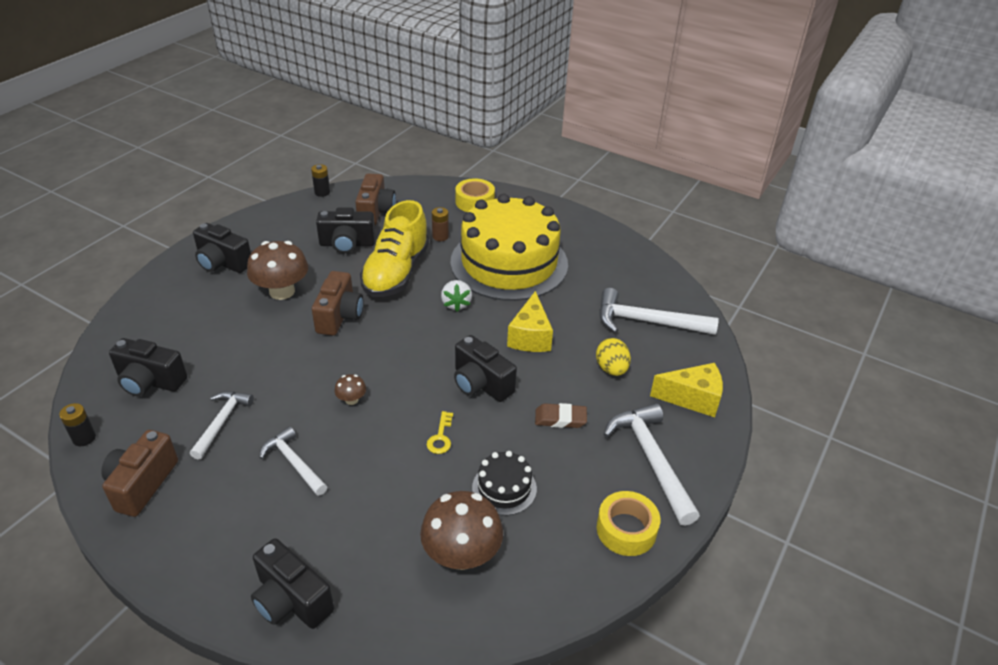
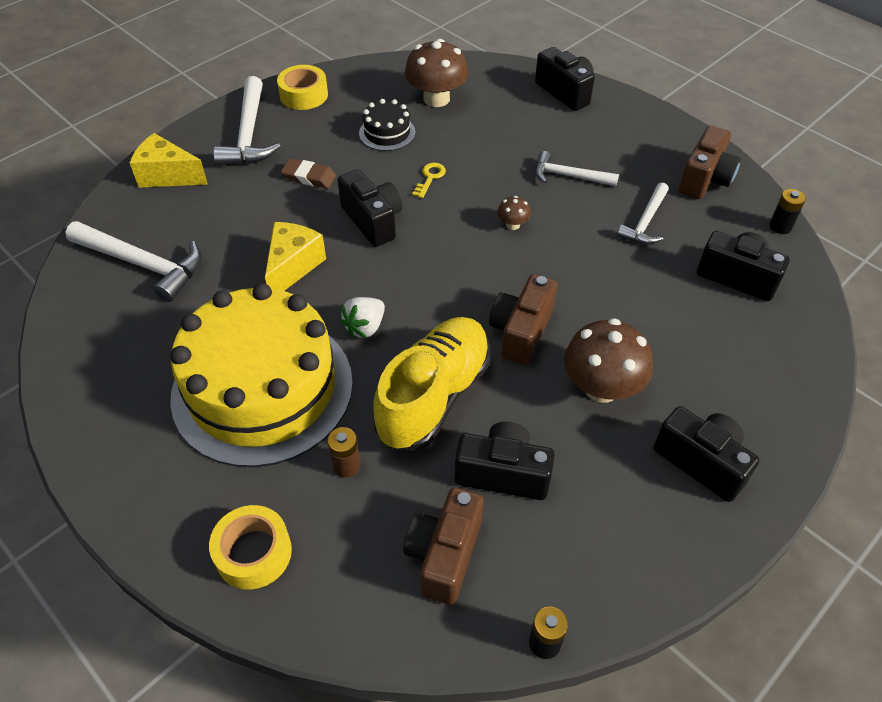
camera: 165 degrees left, 10 degrees up
(294, 463) = (569, 176): white hammer -> white hammer turned 135 degrees clockwise
(456, 304) = (365, 327): white strawberry -> white strawberry turned 150 degrees counterclockwise
(611, 369) = (226, 216): yellow egg -> none

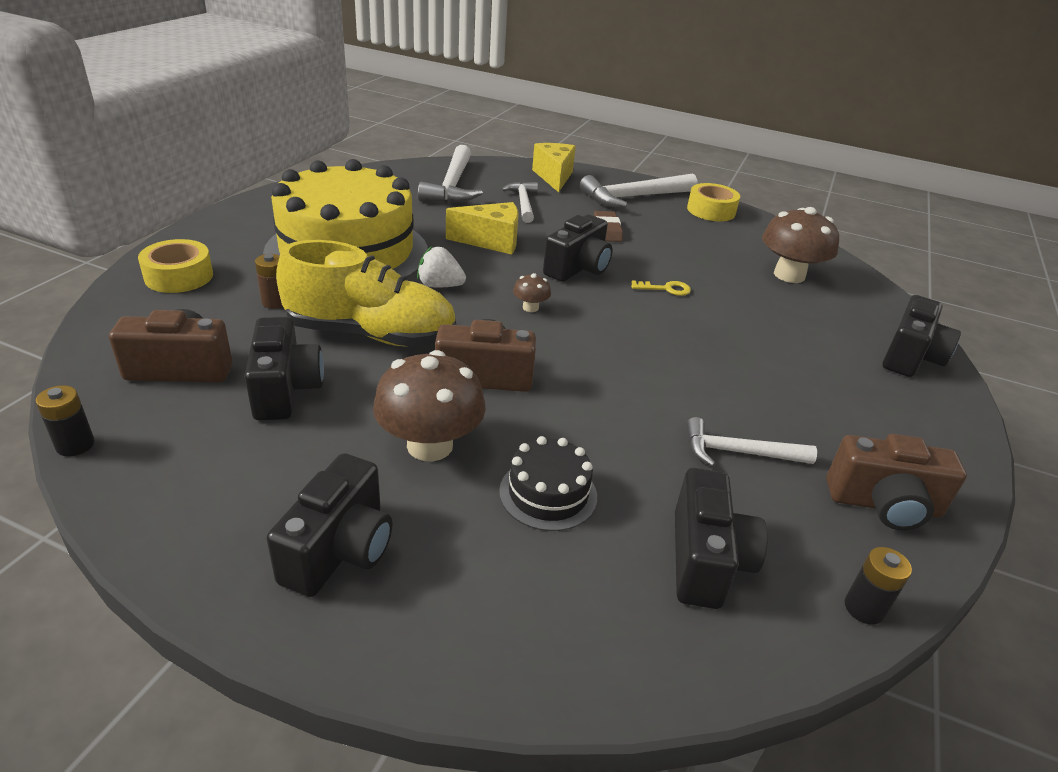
camera: 65 degrees right, 15 degrees down
(387, 133) = (706, 257): black cake -> black cake (548, 493)
(512, 225) = (642, 349): brown mushroom -> brown mushroom (530, 307)
(569, 176) = (761, 379): white hammer -> white hammer (523, 203)

